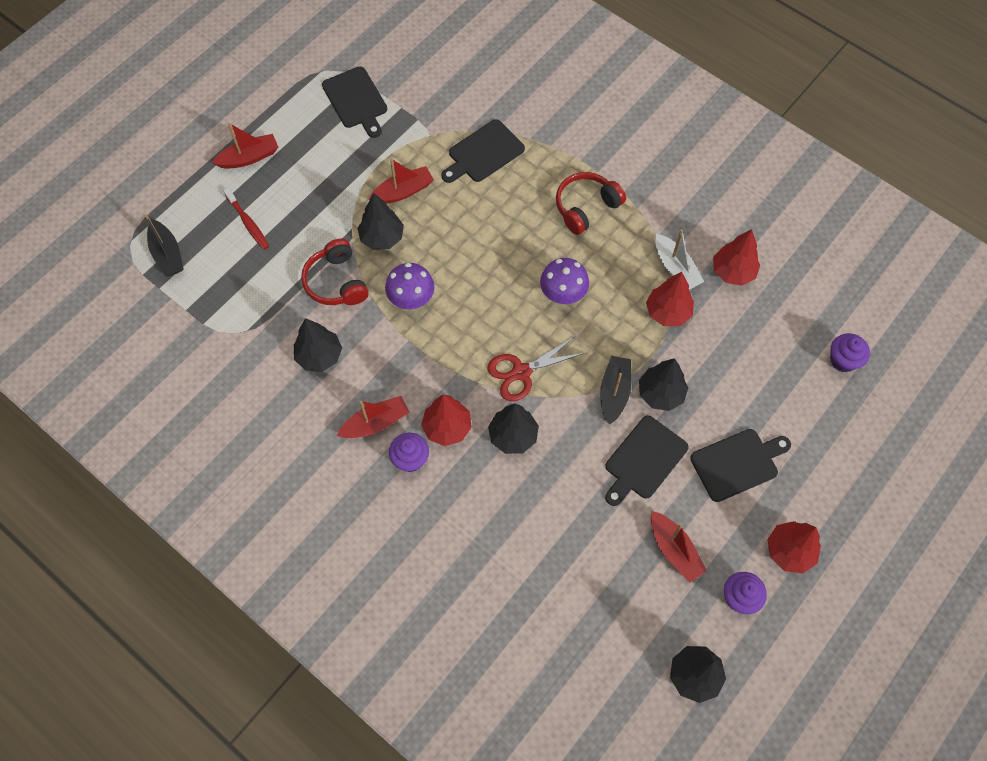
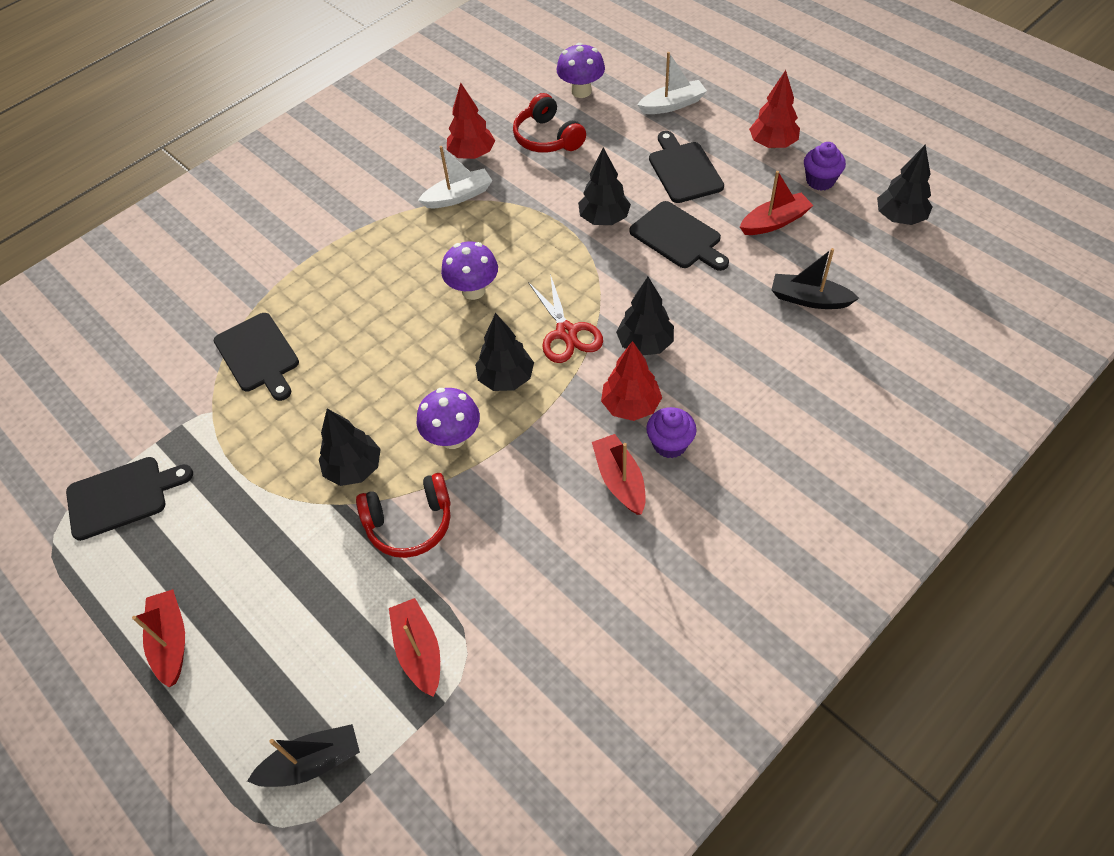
camera: 80 degrees left, 10 degrees down
(248, 222) = (286, 641): red toothbrush -> none
(319, 356) = (518, 544): black tree -> black tree (506, 378)
(403, 191) = (290, 443): red boat -> red boat (419, 651)
(586, 207) = (364, 263): red headphones -> red headphones (547, 138)
(614, 392) = (599, 255): black boat -> black boat (809, 299)
(667, 312) = (510, 206): red tree -> none
(836, 450) = (672, 105): none -> white boat
(843, 360) = (581, 91): purple cupcake -> purple mushroom

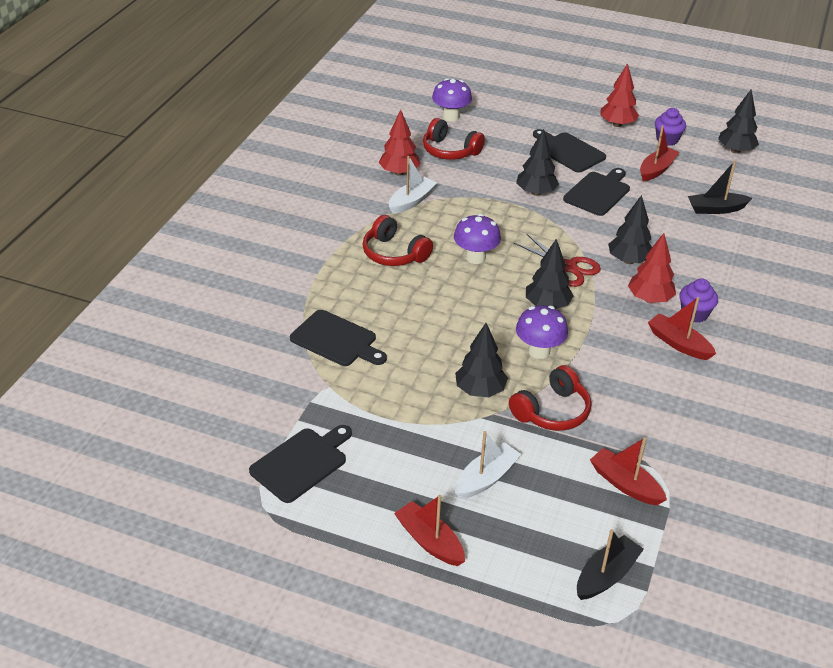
camera: 30 degrees left, 15 degrees down
(392, 261) = (394, 253): none -> red headphones
(672, 105) = (526, 113): white boat -> white boat (486, 478)
(678, 237) = (598, 192): black cutting board -> black cutting board turned 75 degrees counterclockwise

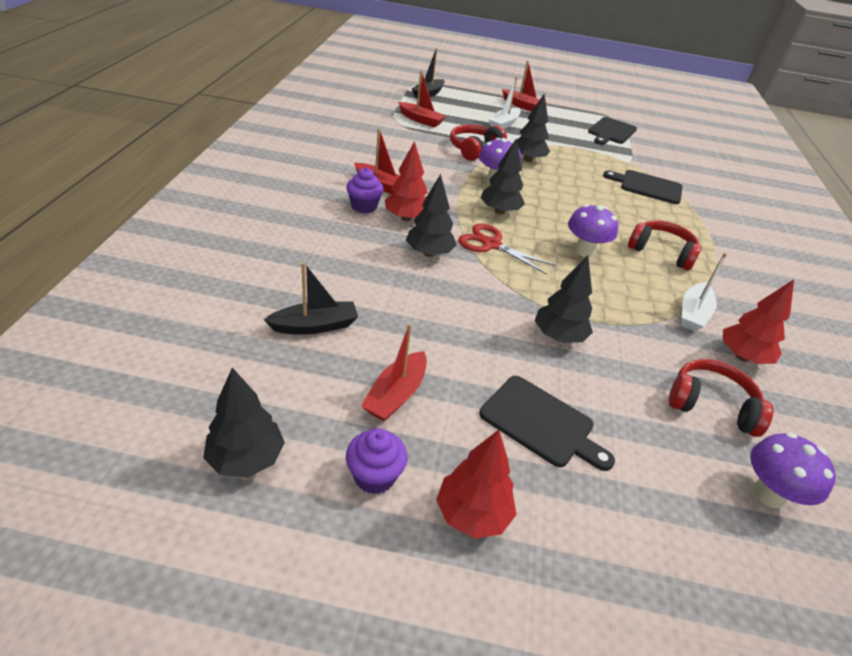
camera: 165 degrees right, 0 degrees up
(598, 192) = (478, 342): black cutting board -> none

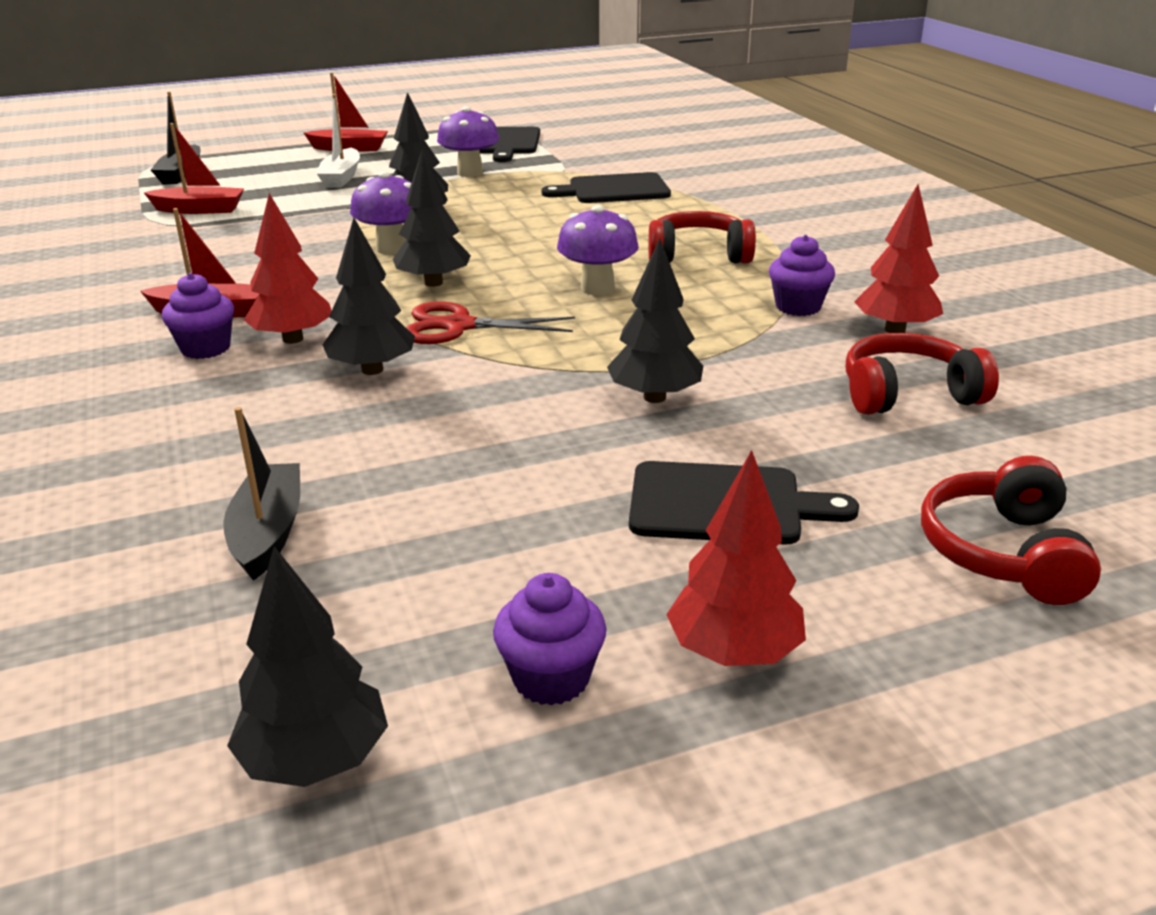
camera: 25 degrees left, 10 degrees down
(315, 326) = (268, 532): black boat -> black boat turned 45 degrees counterclockwise
(396, 395) = (487, 563): red boat -> none
(474, 149) = (323, 221): red headphones -> red headphones (1003, 553)
(693, 313) = (798, 307): white boat -> purple cupcake
(768, 494) = (1052, 456): purple mushroom -> purple mushroom (470, 173)

